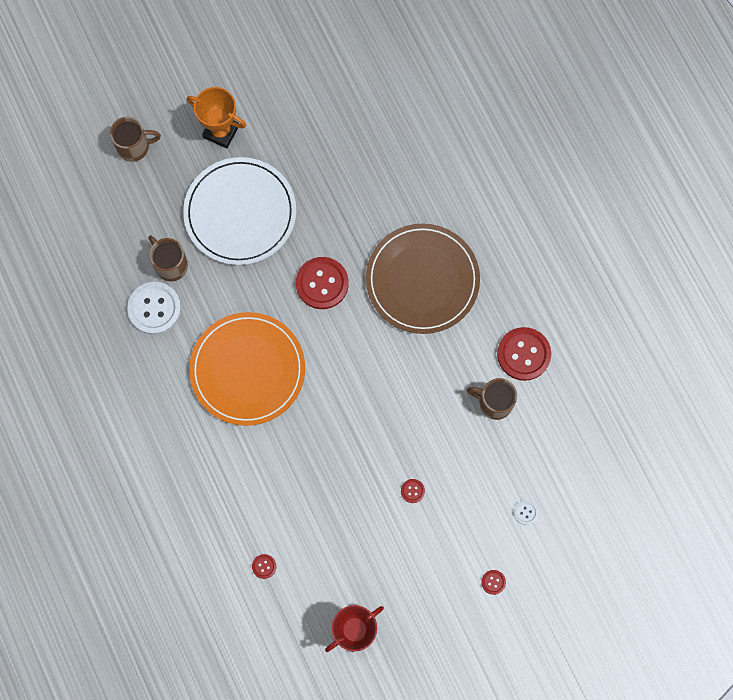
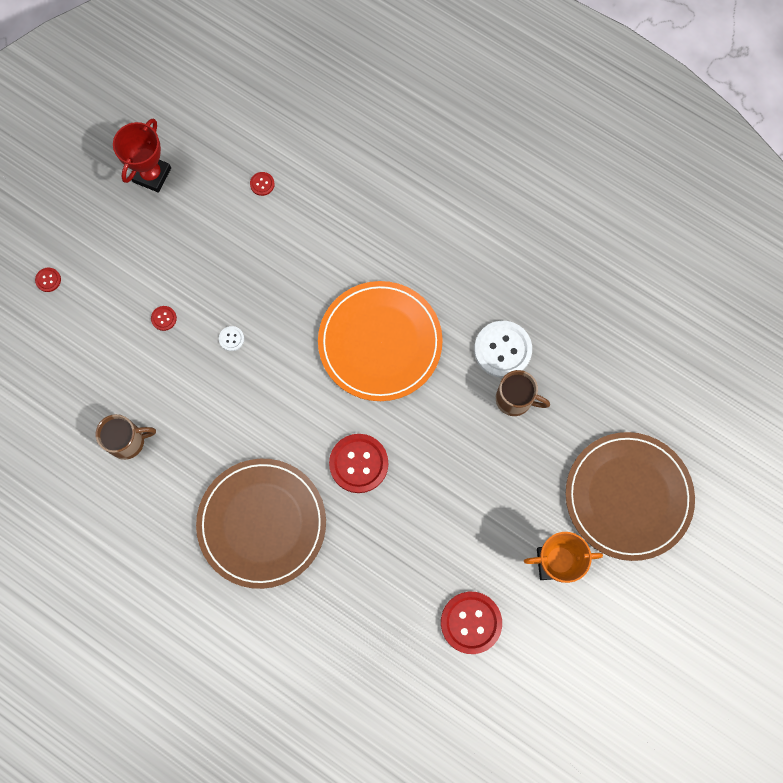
camera: 150 degrees right, 0 degrees up
(134, 147) = (628, 496): brown mug -> brown plate
(240, 213) = (481, 489): white plate -> none
(523, 354) = (122, 505): red button -> red button (471, 622)
(525, 512) = (48, 356): white button -> white button (231, 339)

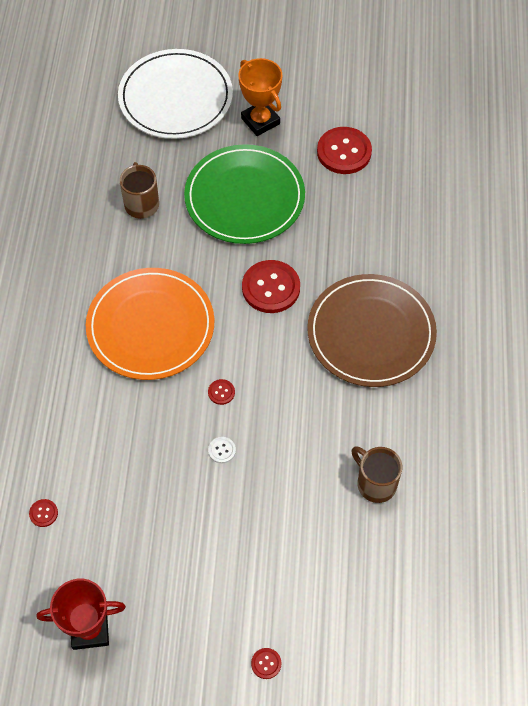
camera: 120 degrees left, 15 degrees down
(164, 318) = (238, 523): red button -> red button (221, 392)
(470, 496) = (244, 197): none -> green plate
(502, 350) = (101, 232): white button -> none
(628, 496) = (175, 97): brown plate -> white plate

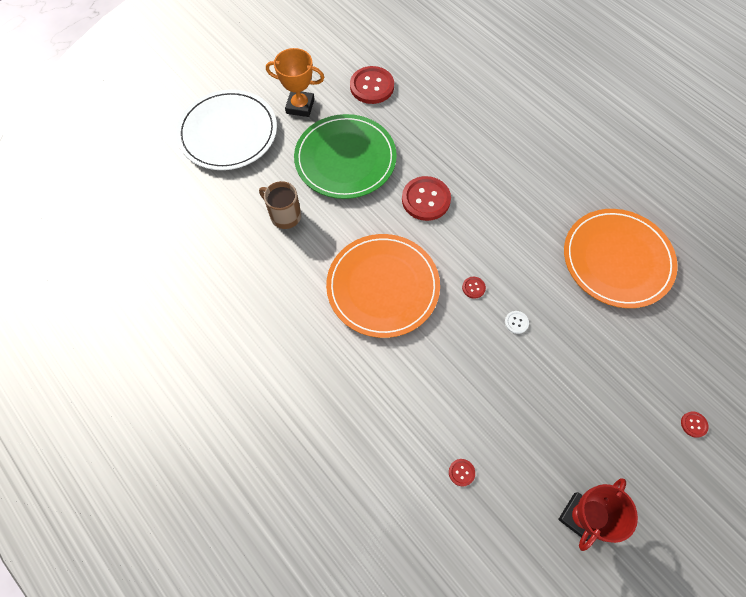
camera: 45 degrees left, 5 degrees up
(371, 333) = (511, 177): brown plate -> none
(375, 483) = (617, 260): brown mug -> orange plate

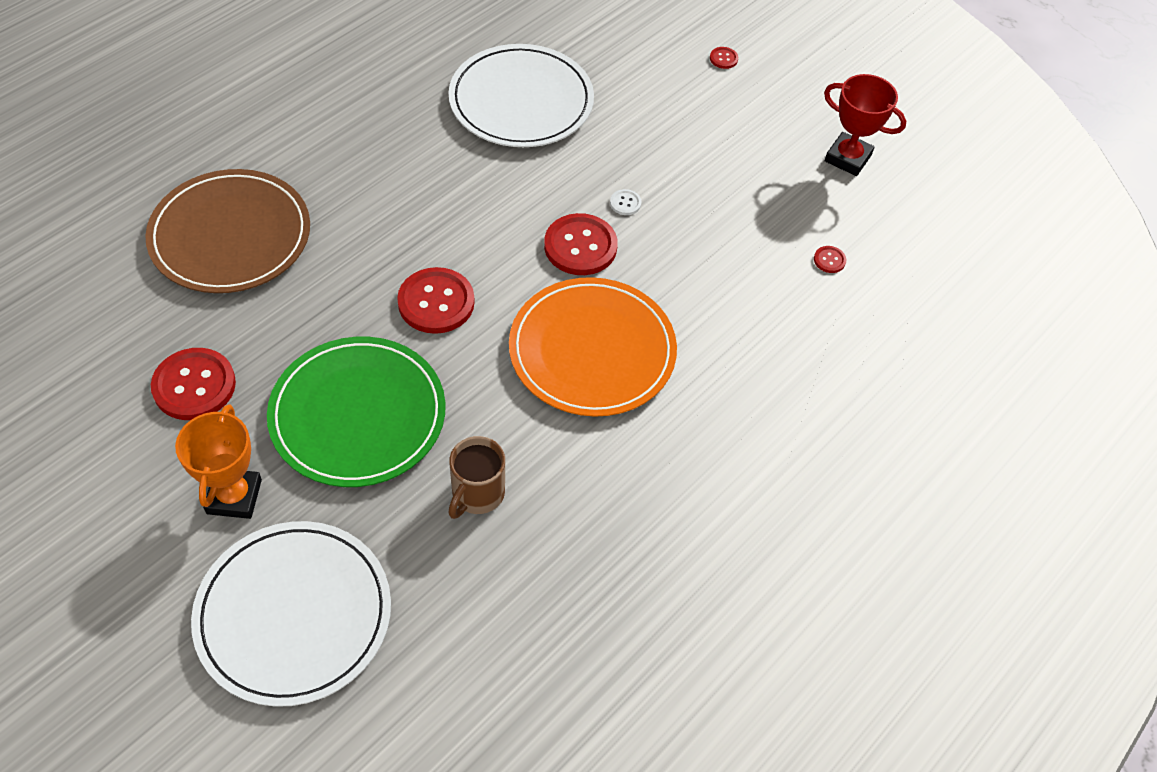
camera: 100 degrees left, 10 degrees down
(473, 288) = (580, 246): red button -> red button, size x2.27
(479, 96) = (230, 235): none -> brown plate
(617, 260) = (521, 101): orange plate -> white plate

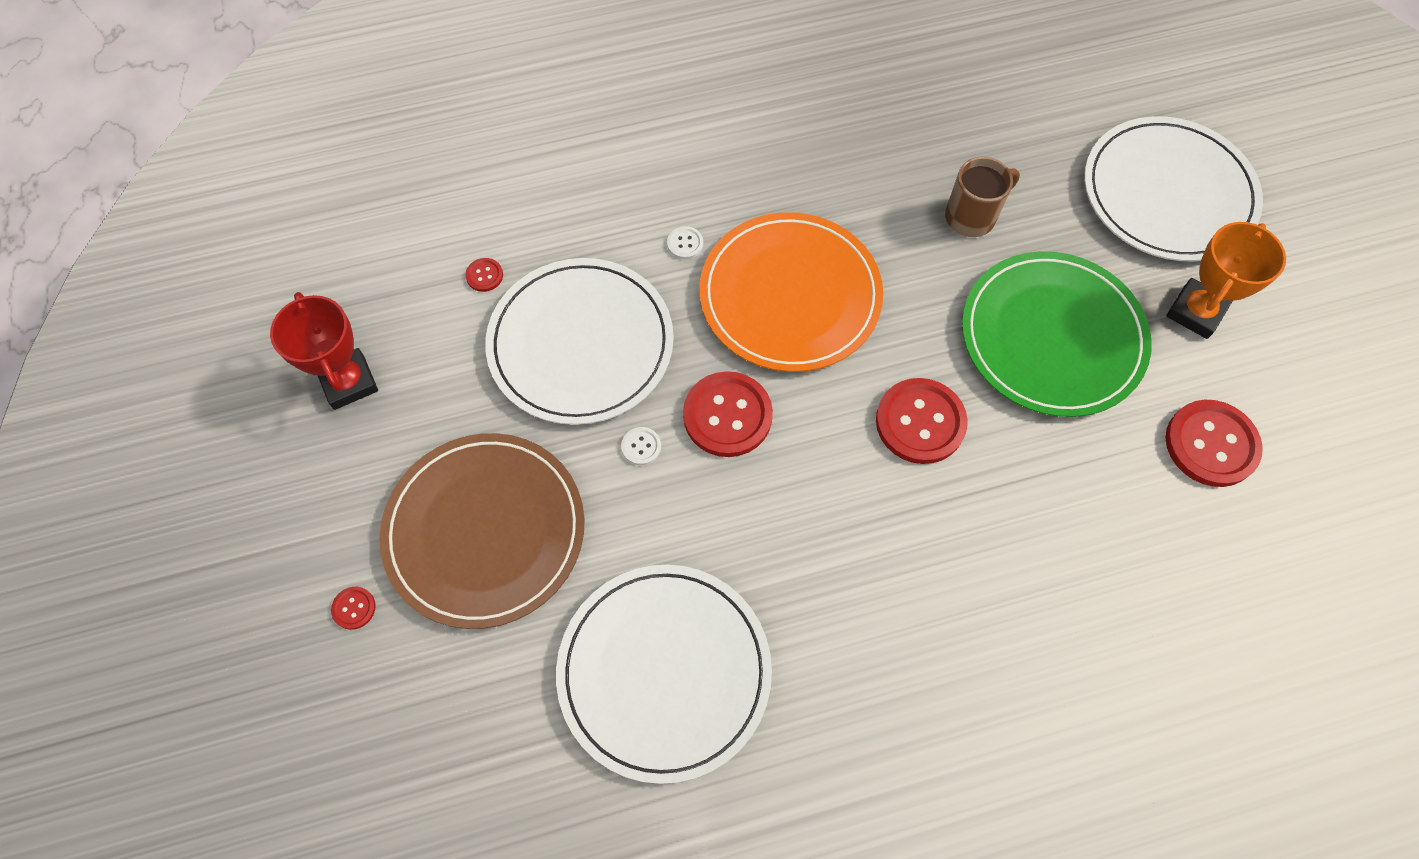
camera: 145 degrees left, 10 degrees up
(230, 235) = (1125, 629): brown plate -> brown plate (485, 531)
(704, 352) = (685, 243): none -> white button
(719, 246) = (581, 344): none -> white plate

